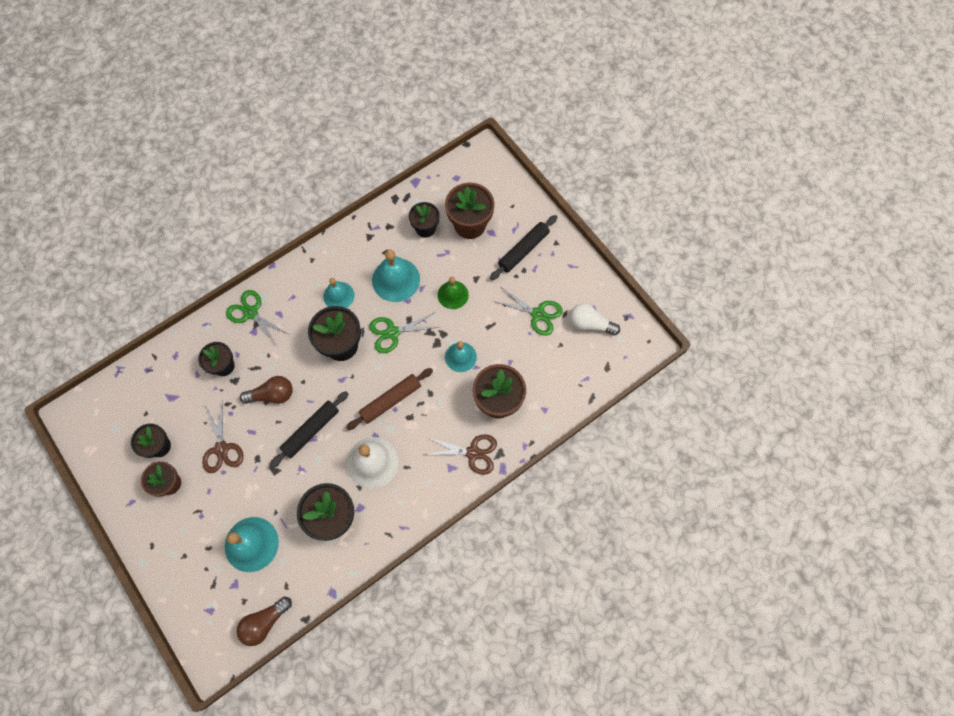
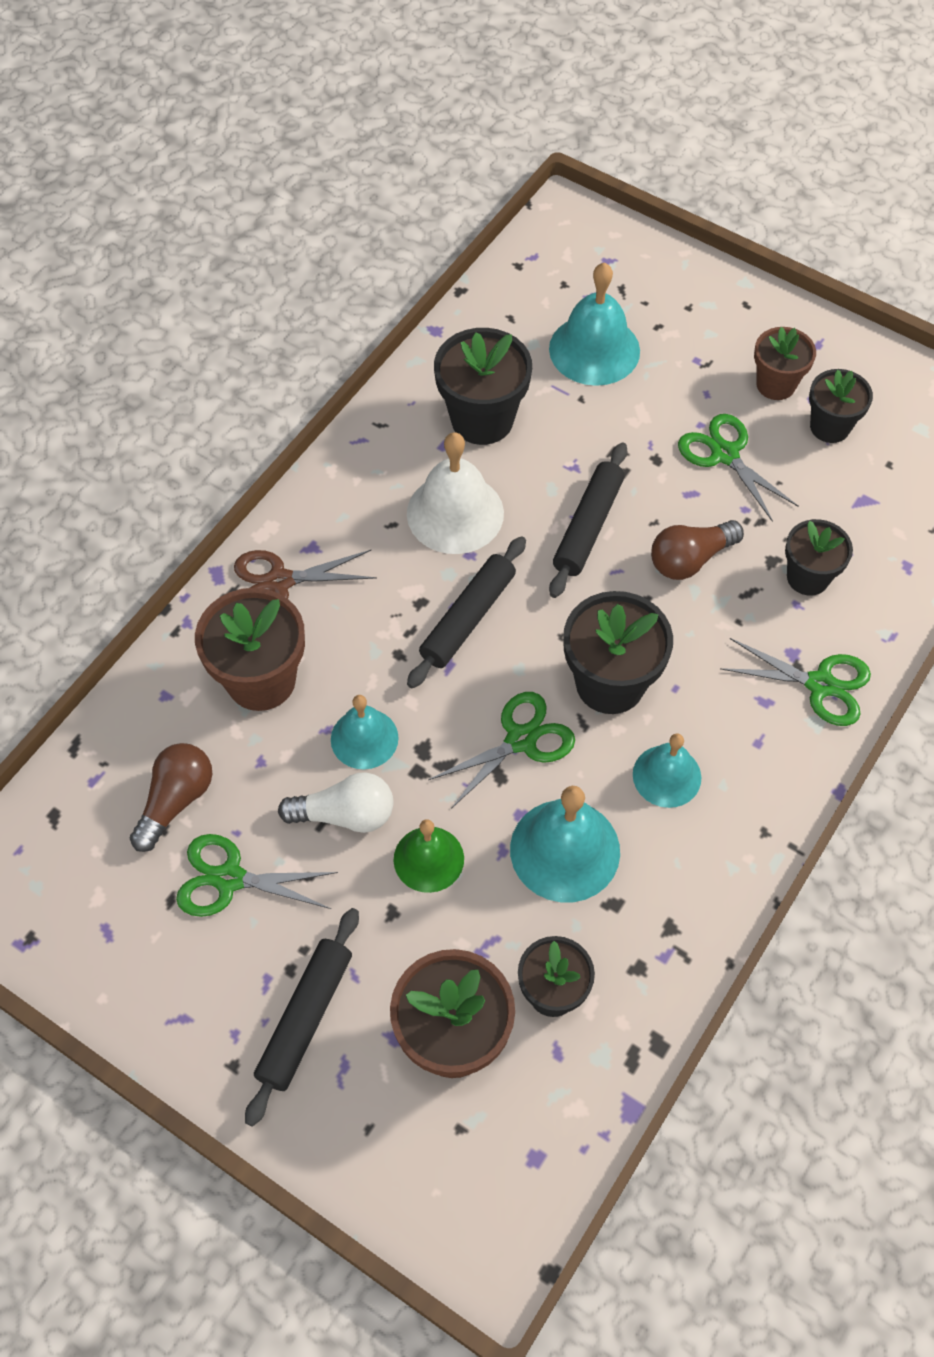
camera: 160 degrees right, 10 degrees down
(221, 449) = (725, 454): brown scissors -> green scissors
(265, 622) = (518, 271): brown light bulb -> brown light bulb (176, 801)
(391, 400) = (467, 618): brown rolling pin -> black rolling pin
(590, 324) = (108, 895): white light bulb -> white light bulb (345, 814)

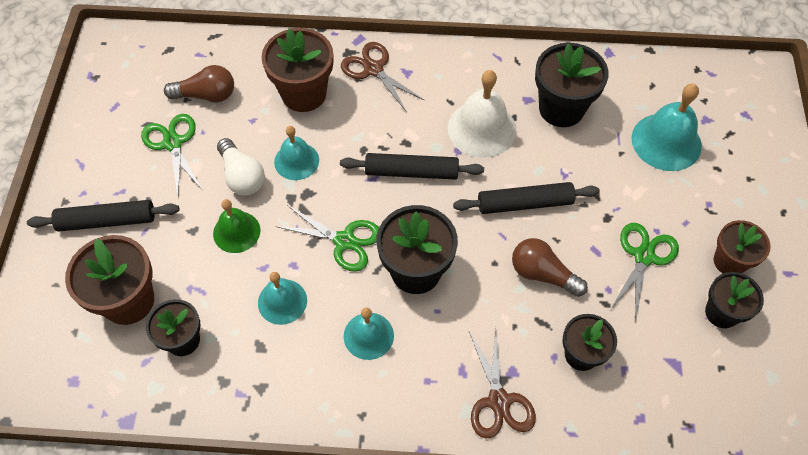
camera: 60 degrees right, 0 degrees up
(565, 850) = (282, 301): turquoise bell -> turquoise bell, size x0.64
(820, 685) = (498, 401): green scissors -> brown scissors

